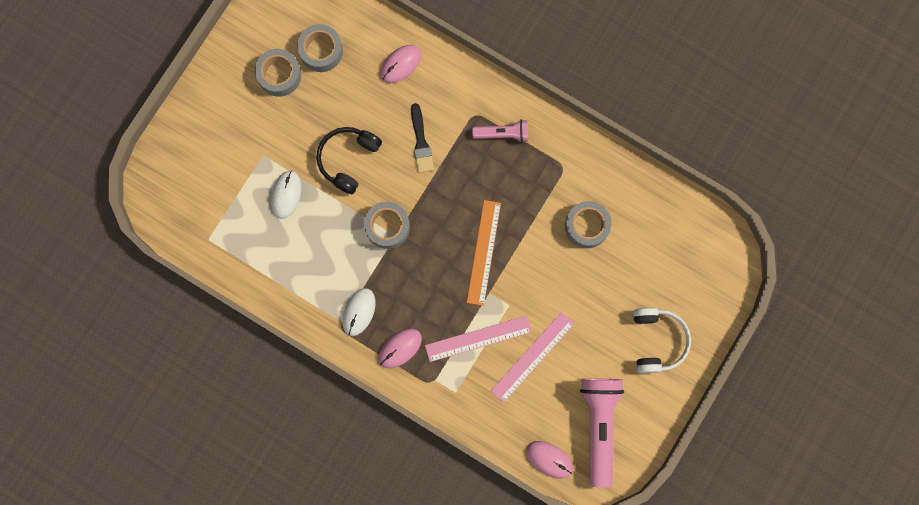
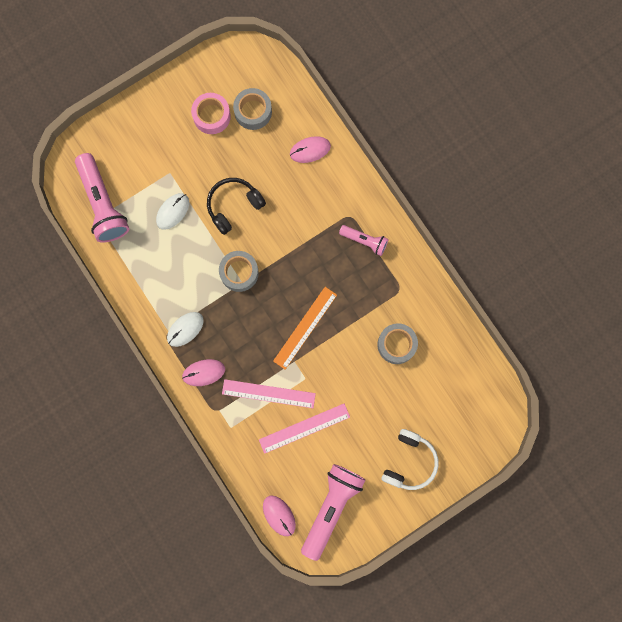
camera: 25 degrees right, 0 degrees up
(207, 220) = (103, 204): none -> pink flashlight
(279, 75) = (211, 116): grey tape -> pink tape
(421, 142) = (297, 218): black brush -> none

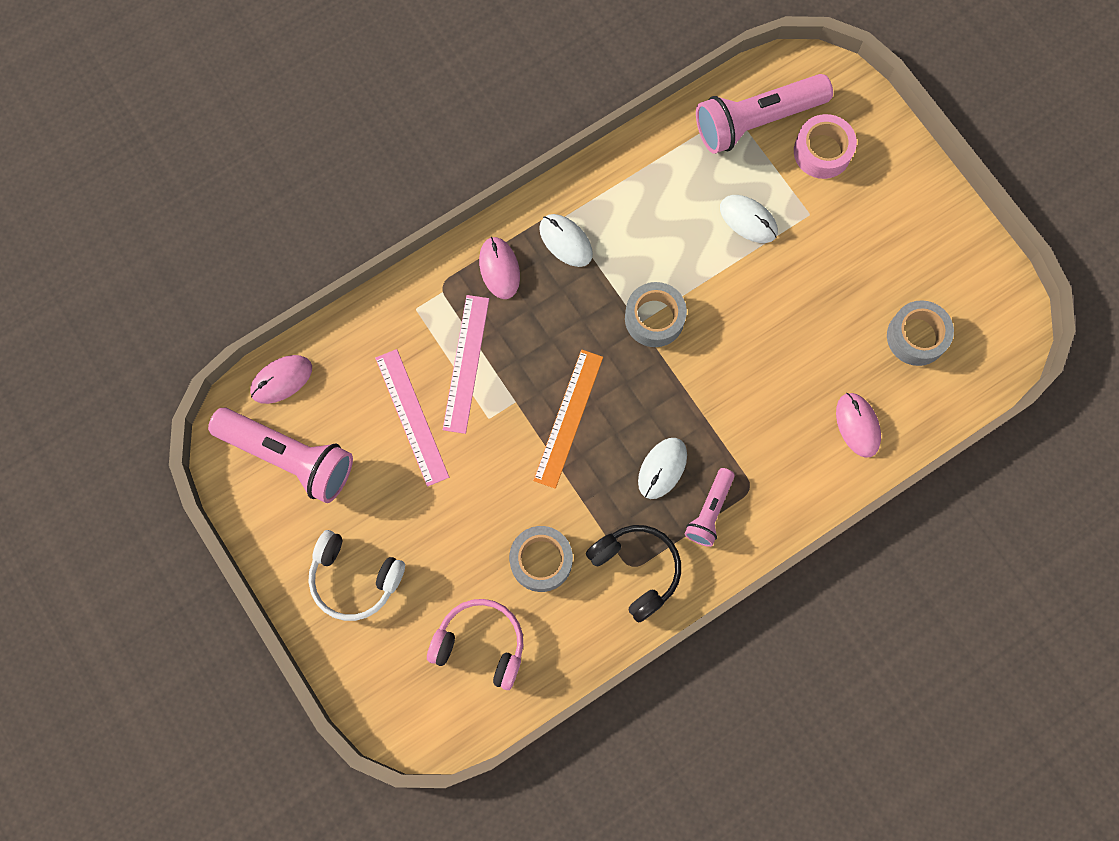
camera: 90 degrees right, 5 degrees down
(211, 116) = (905, 274): pink tape -> pink tape (822, 151)
(233, 206) = (760, 309): black headphones -> black headphones (637, 570)
(305, 328) = (568, 418): orange ruler -> orange ruler turned 75 degrees clockwise
(337, 269) = (662, 468): none -> white mouse
(449, 381) = (480, 644): none -> pink headphones

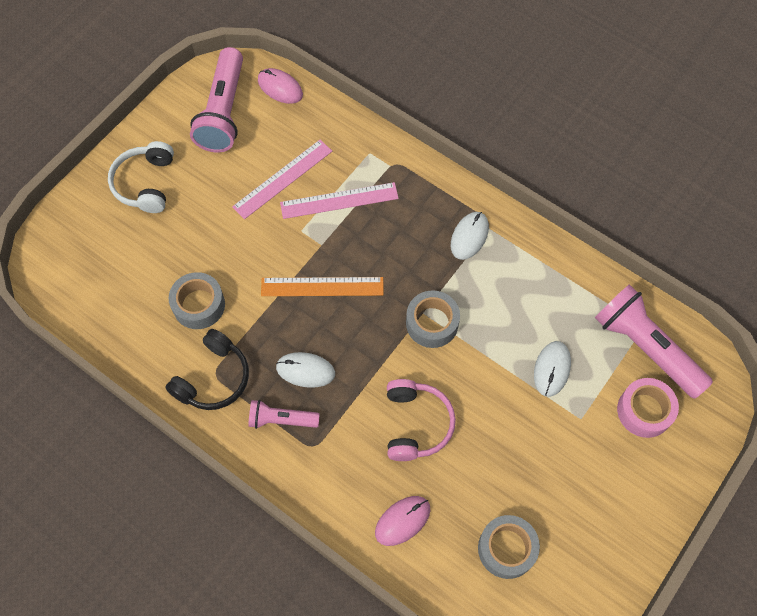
camera: 70 degrees right, 10 degrees down
(480, 644) = (119, 284): pink headphones -> pink headphones (416, 424)
(499, 269) = (425, 198): pink mouse -> none

